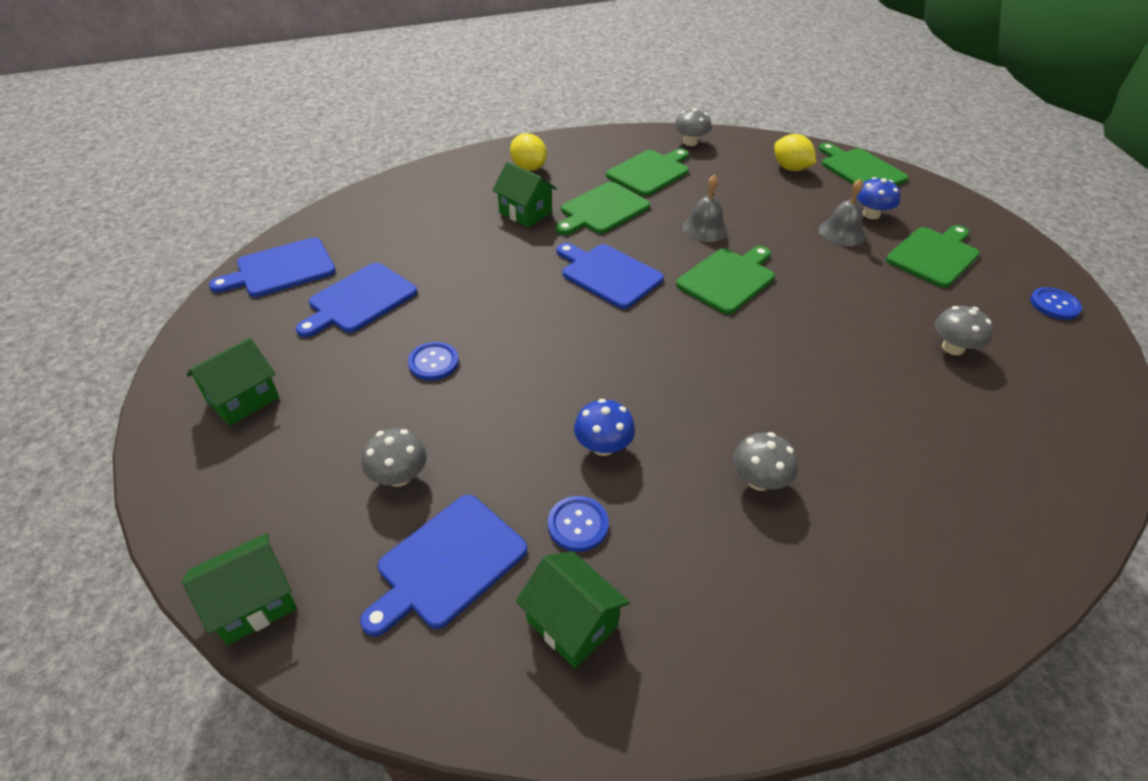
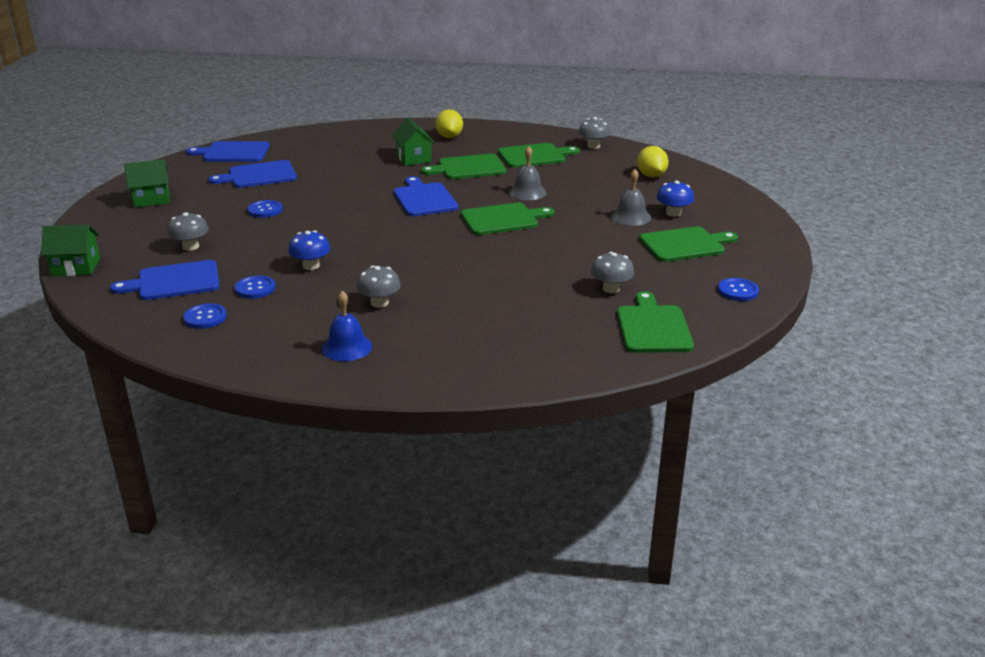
camera: 30 degrees right, 15 degrees down
(572, 623) = (205, 317): green house -> blue button
(817, 588) = (347, 347): none -> blue bell
(860, 170) = (711, 188): green cutting board -> green cutting board (653, 327)

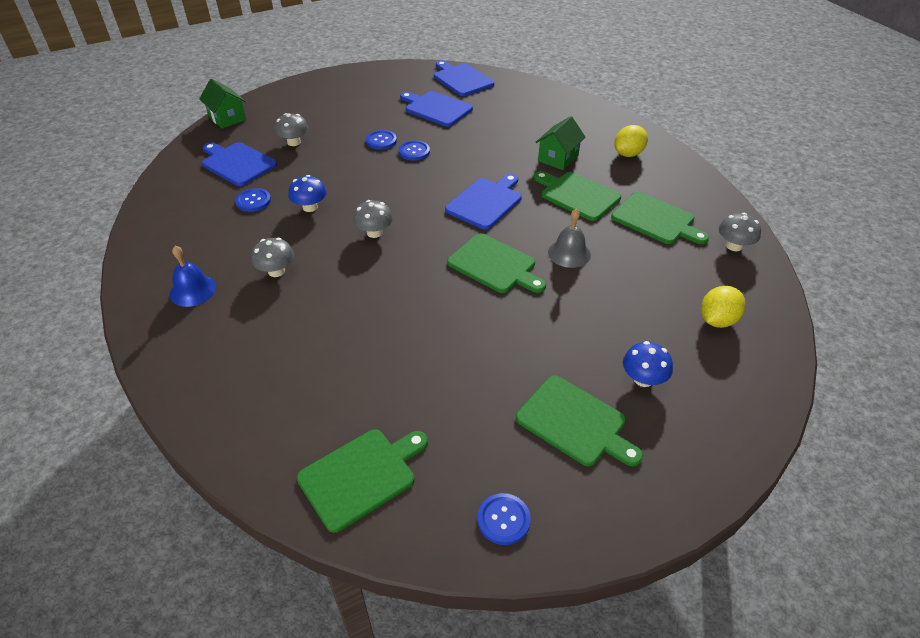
camera: 55 degrees right, 15 degrees up
(151, 199) = (350, 90): green house -> none
(205, 317) = (195, 203): blue button -> blue button (414, 151)
(611, 288) = (418, 405): grey mushroom -> grey mushroom (374, 232)
(631, 217) = (596, 349): grey bell -> none

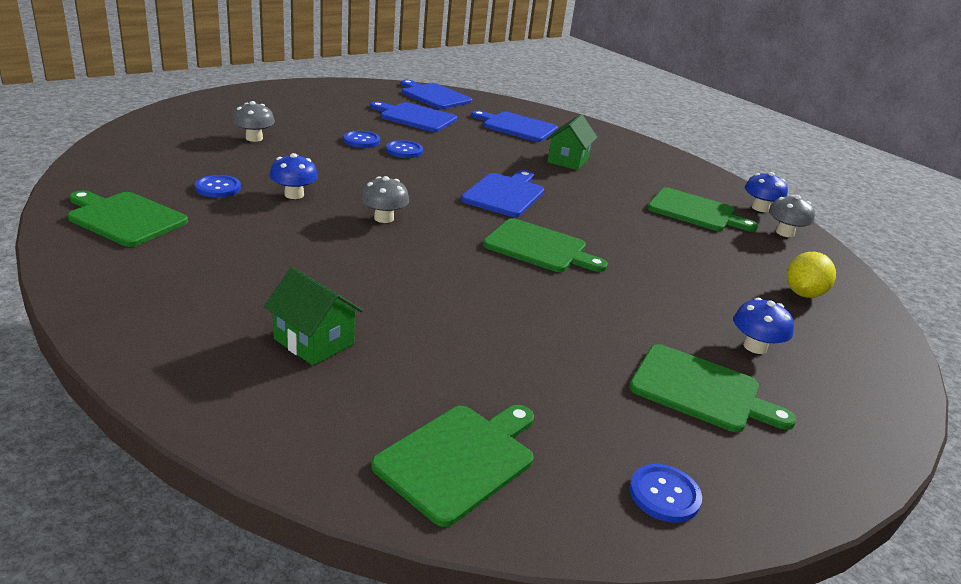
camera: 15 degrees left, 15 degrees down
(193, 290) = (158, 272): blue bell -> none
(227, 118) = (161, 115): green house -> green house (314, 341)
(237, 163) = (185, 154): blue cutting board -> blue cutting board (516, 126)
(276, 271) = (269, 253): grey mushroom -> none
(569, 253) = (618, 238): grey bell -> none
(577, 195) = (603, 190): green cutting board -> green cutting board (124, 218)
(628, 154) = (639, 159): yellow lemon -> none
(723, 214) = (760, 208): none -> blue mushroom

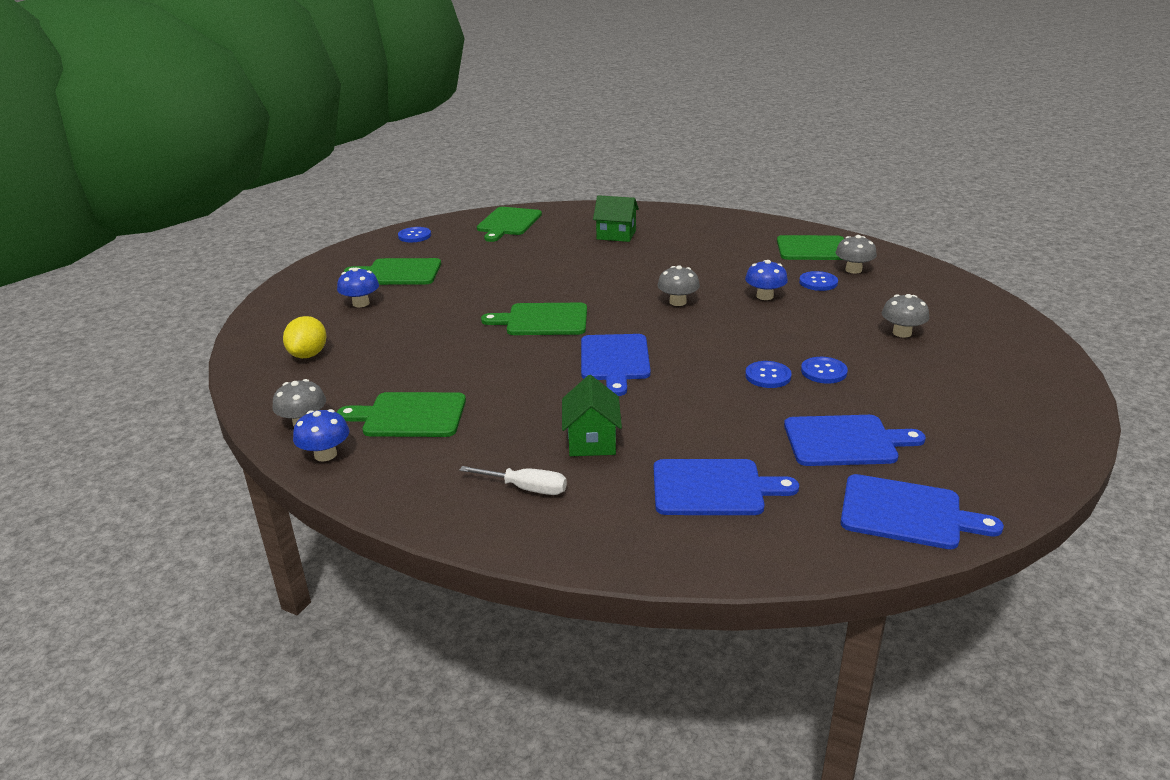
camera: 160 degrees right, 0 degrees up
(155, 186) = (853, 270): none -> grey mushroom
(624, 156) = (526, 488): none -> white screwdriver

